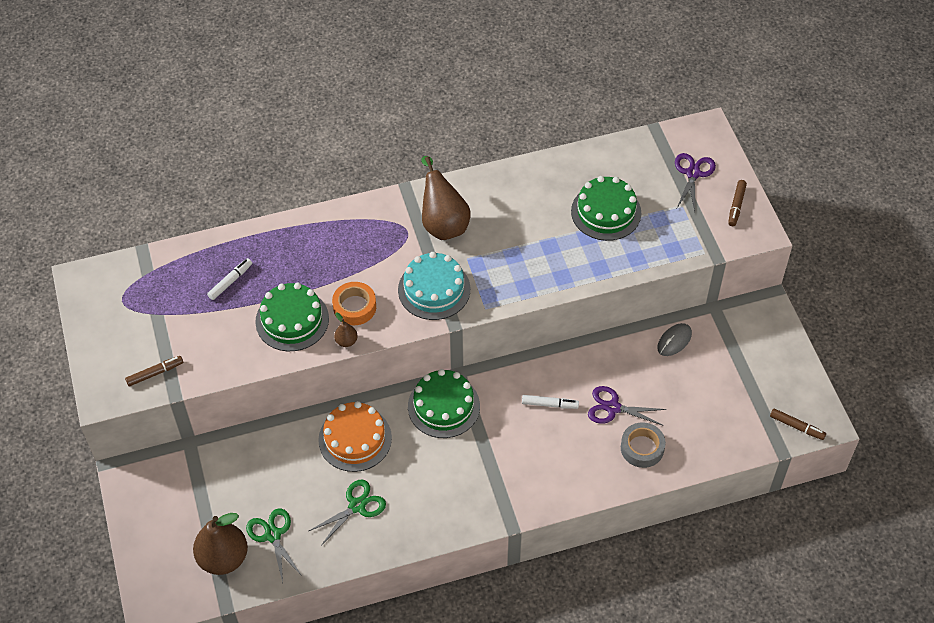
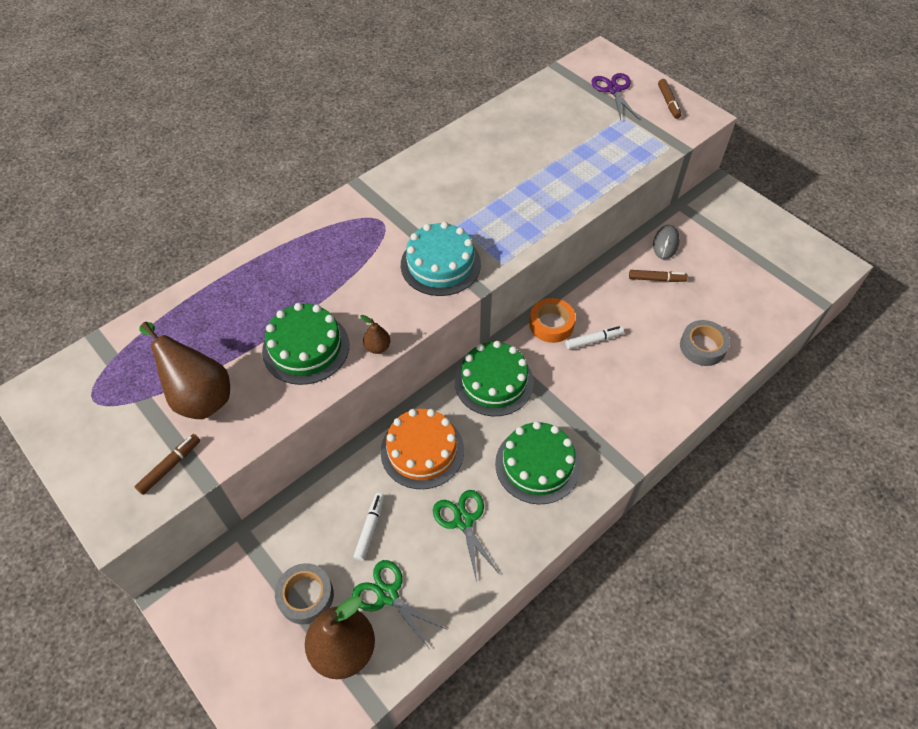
camera: 25 degrees left, 0 degrees up
(214, 510) = (306, 596): none -> grey tape
(230, 281) = (215, 333): white marker -> white marker (370, 528)
(354, 307) = (367, 310): orange tape -> orange tape (551, 324)
(357, 506) = (463, 521): green scissors -> green scissors turned 45 degrees counterclockwise
(443, 223) = (413, 202): brown pear -> brown pear (199, 396)
(606, 212) = (560, 143): green cake -> green cake (537, 464)
(613, 407) = (652, 321): purple scissors -> none
(797, 426) = (817, 276): brown marker -> brown marker (656, 279)

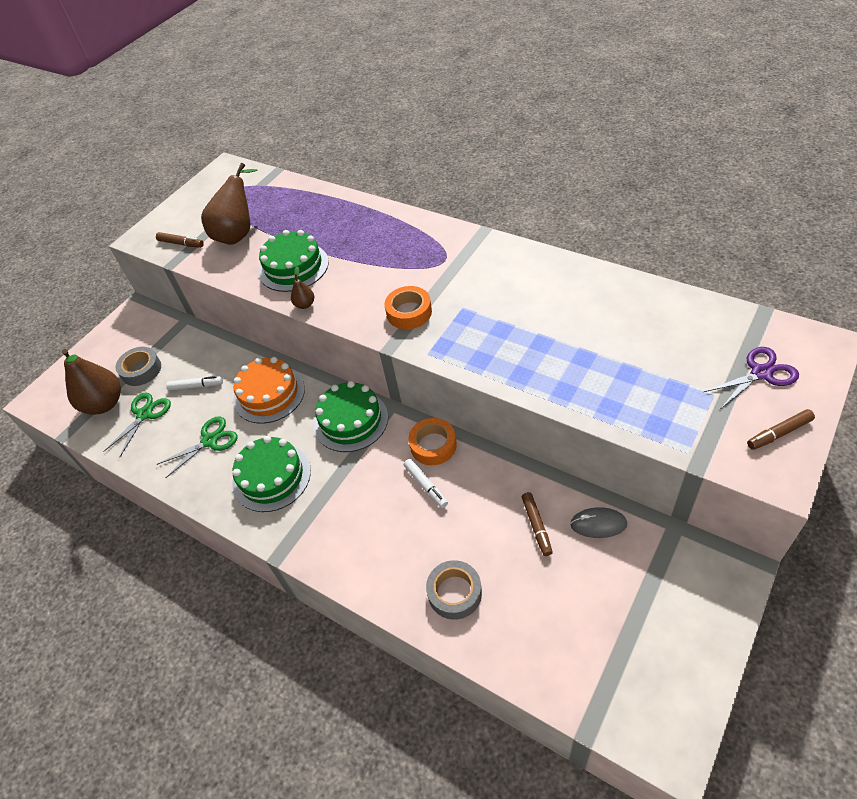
camera: 80 degrees right, 5 degrees down
(440, 264) = (409, 312): turquoise cake -> orange tape

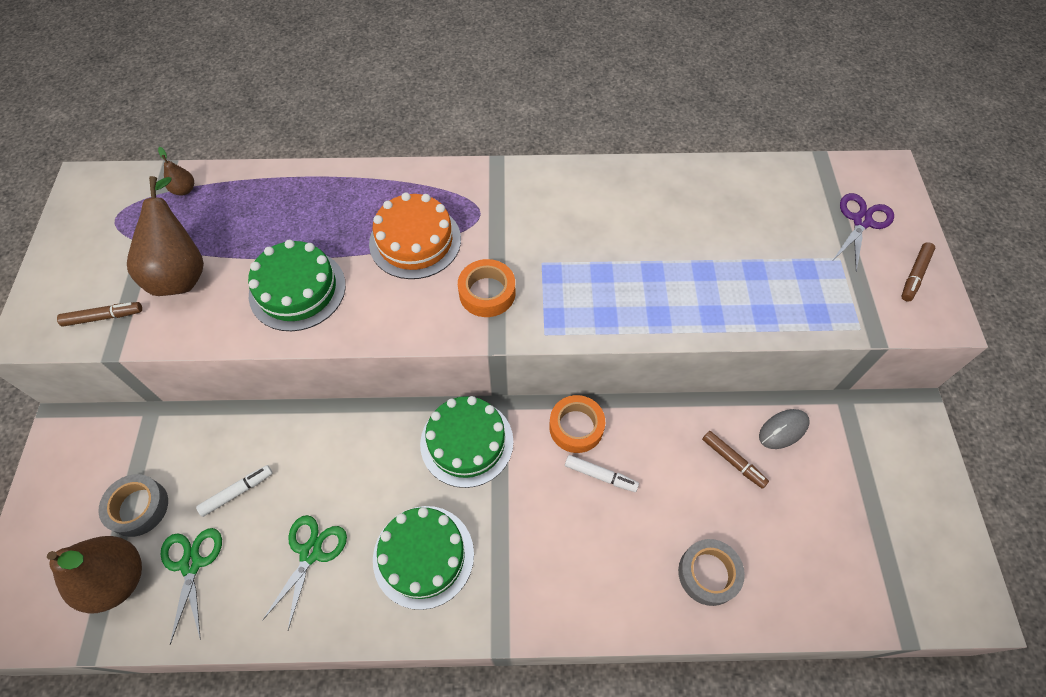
camera: 40 degrees left, 10 degrees up
(269, 394) = (344, 457): orange cake -> orange cake (415, 241)
(305, 305) = (352, 334): brown pear -> brown pear (184, 190)

